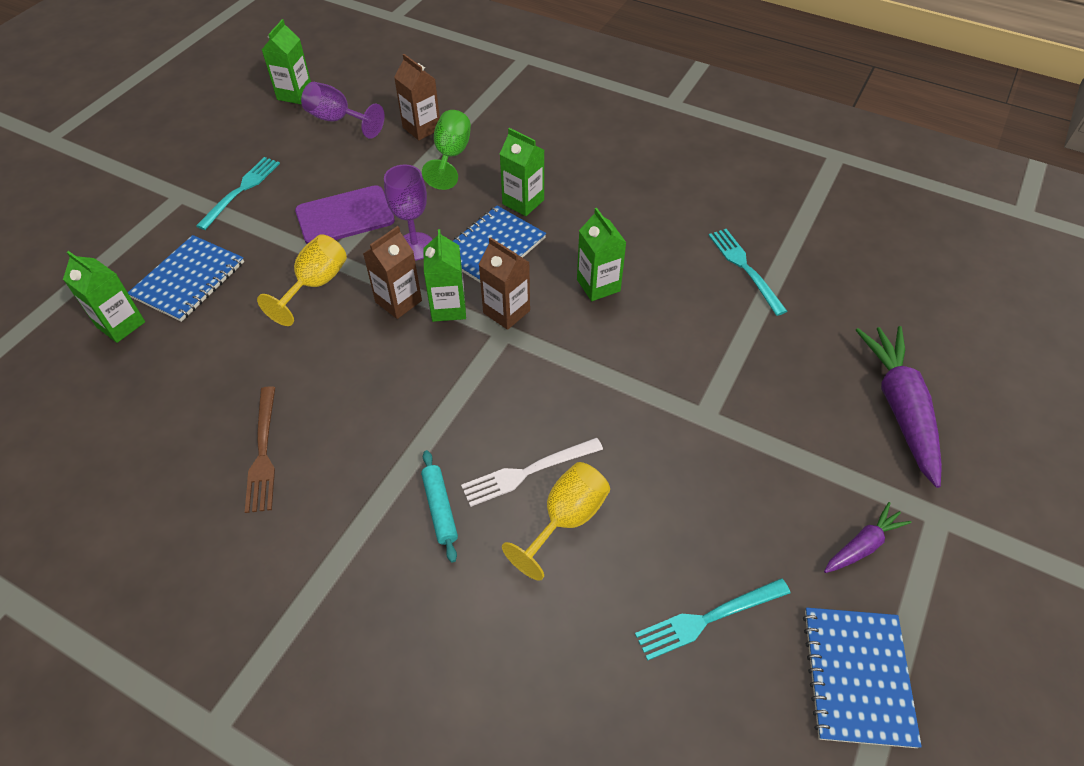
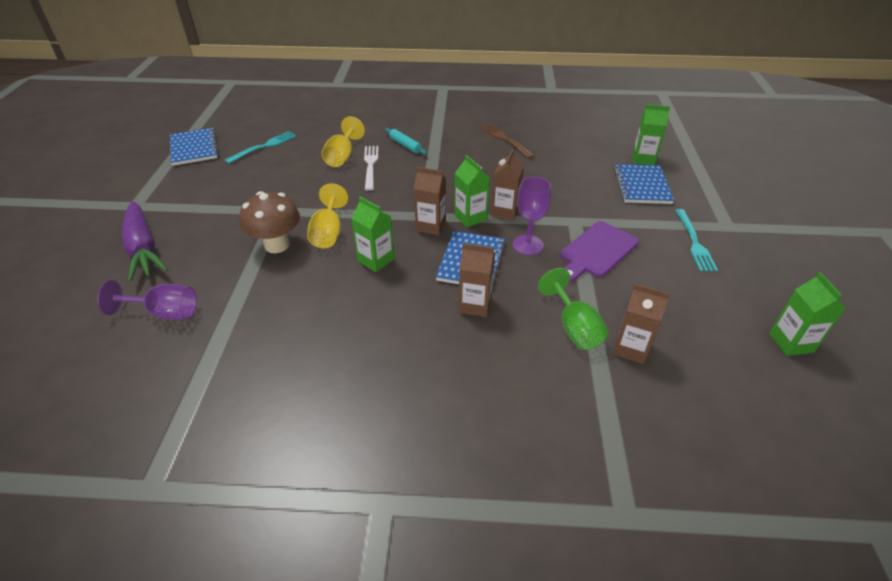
camera: 155 degrees right, 10 degrees down
(315, 284) = (566, 205): yellow goblet -> yellow goblet (328, 233)
(337, 120) = (714, 328): purple goblet -> purple goblet (165, 313)
(523, 202) = (475, 305): green carton -> brown carton
(527, 472) = (370, 165): white fork -> white fork turned 45 degrees counterclockwise
(714, 350) = (277, 245): none -> brown mushroom
(744, 268) = (259, 309): turquoise fork -> none
(862, 545) = (183, 184): purple carrot -> none

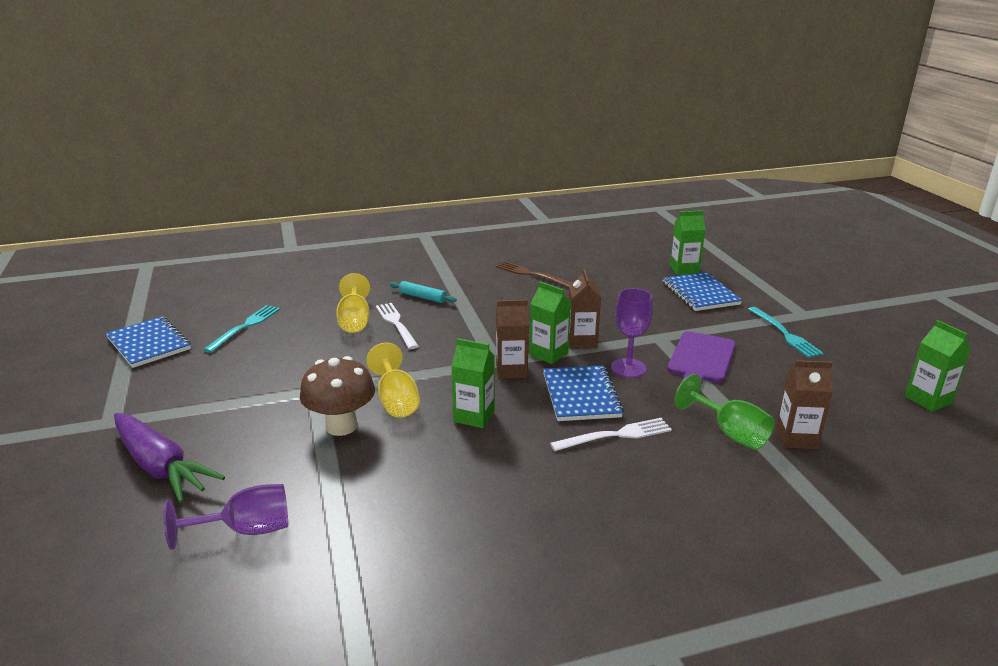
camera: 20 degrees left, 15 degrees down
(475, 305) = (616, 435): brown carton -> white fork

